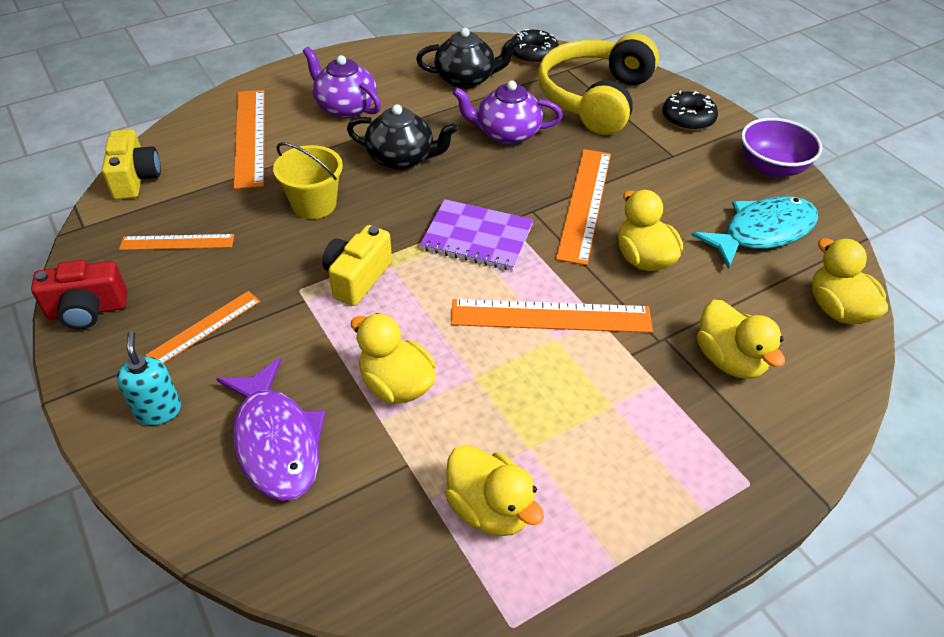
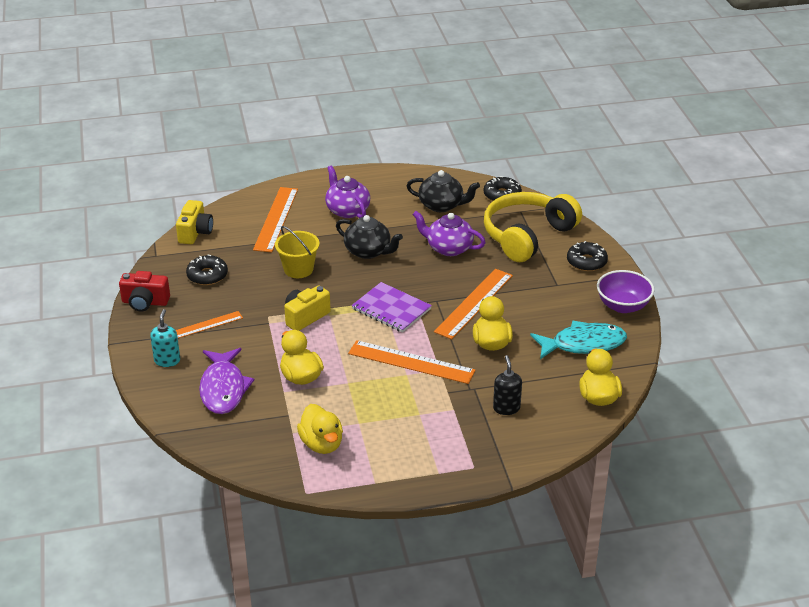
camera: 20 degrees right, 10 degrees down
(177, 242) = (207, 275): orange ruler -> black donut
(729, 360) = (506, 408): yellow duck -> black soap dispenser

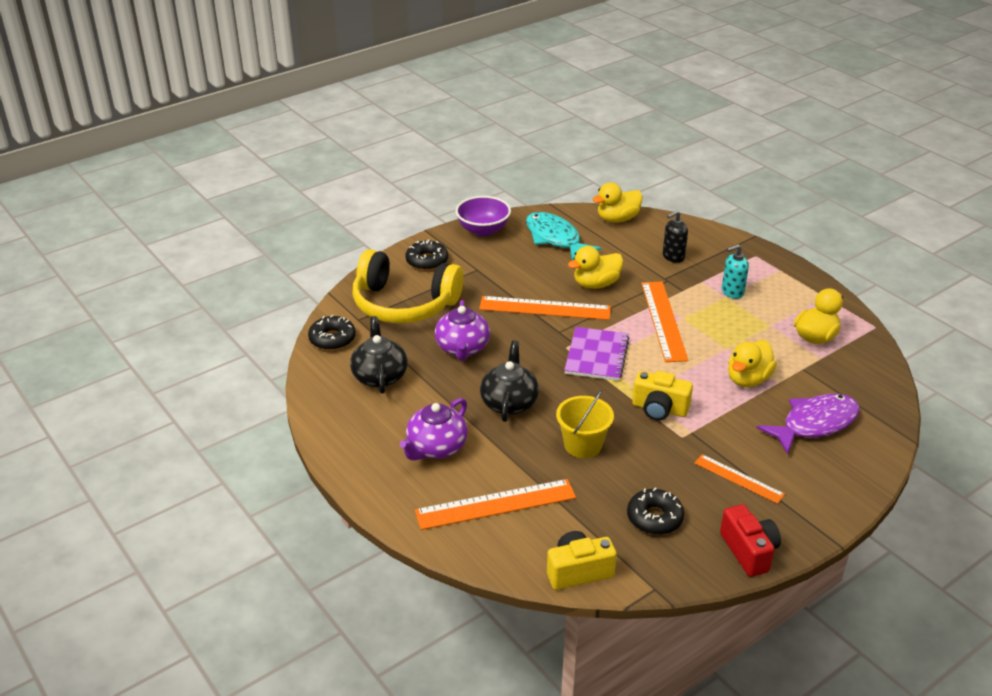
camera: 115 degrees left, 0 degrees up
(167, 360) = (819, 483): turquoise soap dispenser -> turquoise soap dispenser (732, 292)

